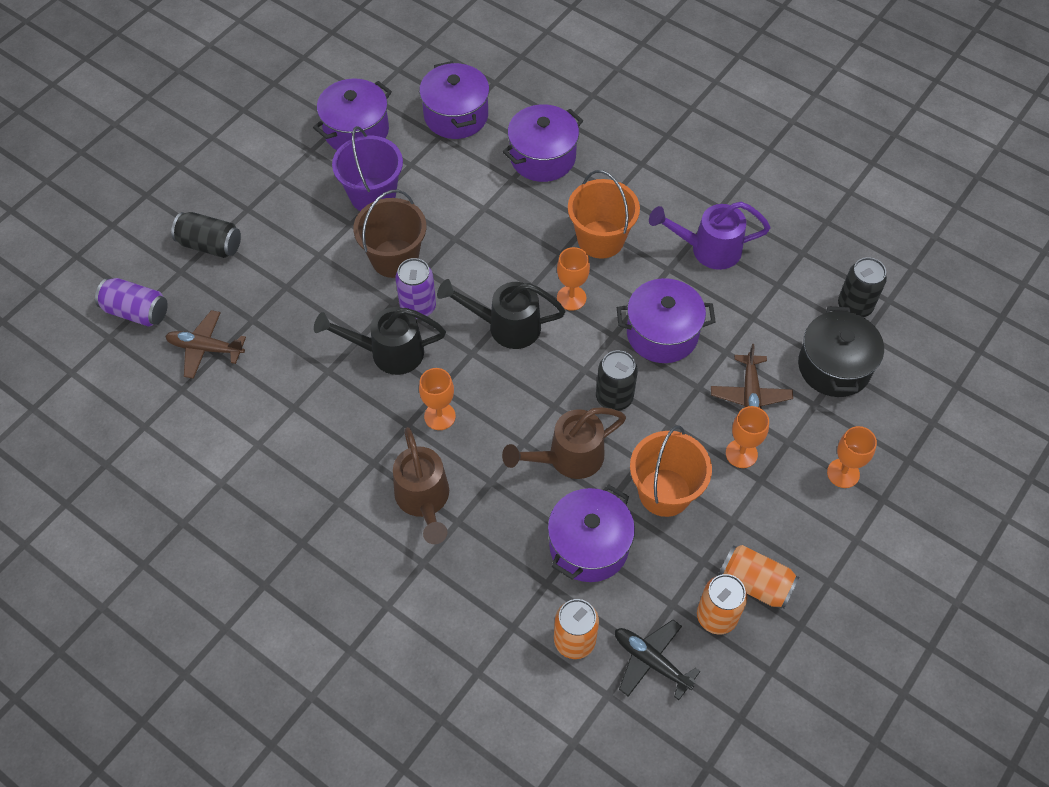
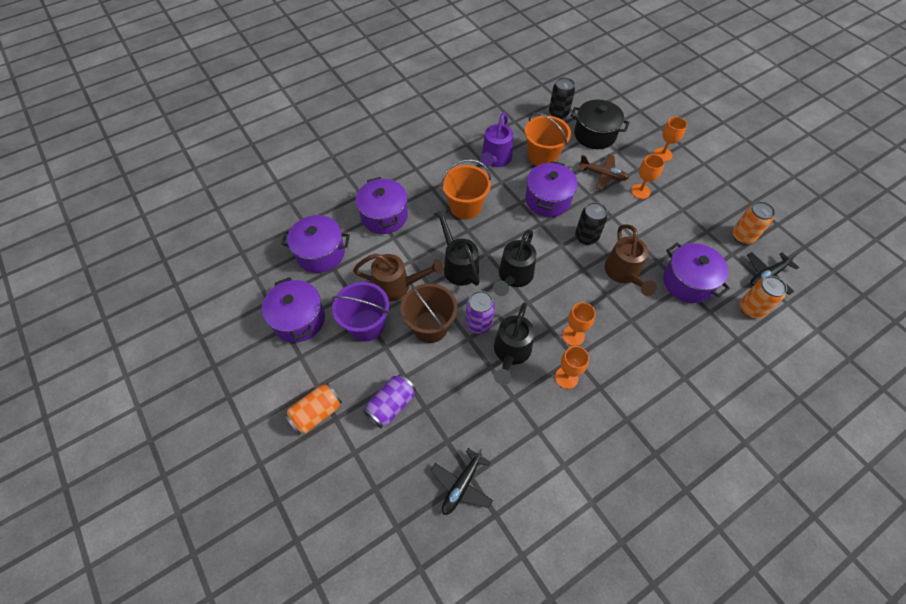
camera: 70 degrees left, 0 degrees up
(136, 311) = (402, 537): purple can -> purple can (391, 405)
(205, 348) = (461, 485): brown plane -> black plane
(210, 245) = (358, 457): black can -> none
(424, 500) = (637, 364): brown watering can -> brown watering can (397, 286)
(498, 260) = (458, 265): none -> black watering can
(571, 298) = (504, 235): orange goblet -> orange goblet (566, 377)
(664, 492) = (658, 234): orange bucket -> orange bucket (542, 156)
(755, 583) = (724, 213): orange can -> orange can (316, 413)

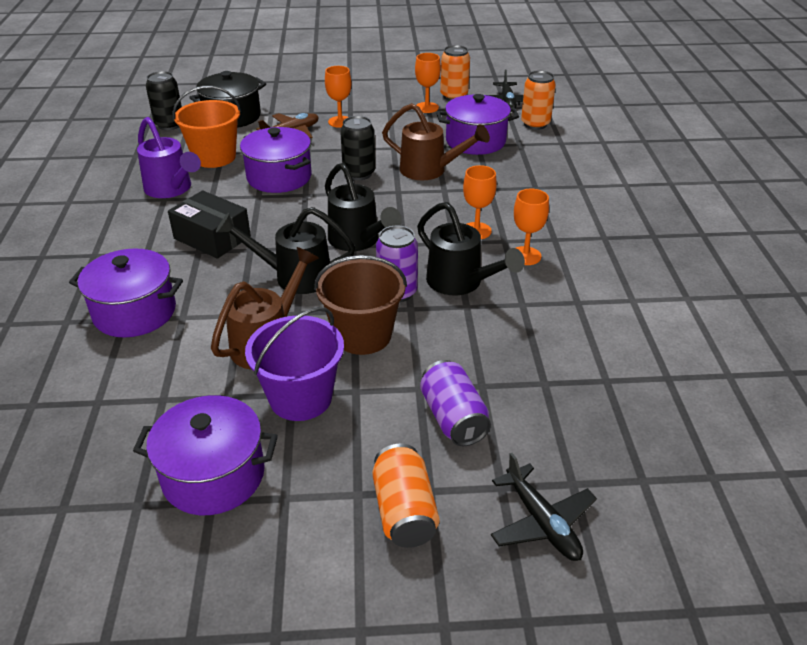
camera: 60 degrees left, 20 degrees down
(320, 253) = (117, 404): purple pot -> none
(461, 485) = (613, 392): black plane -> black plane (541, 522)
(465, 207) = (212, 237): orange bucket -> black box
(662, 154) = (311, 93): orange goblet -> orange goblet (427, 107)

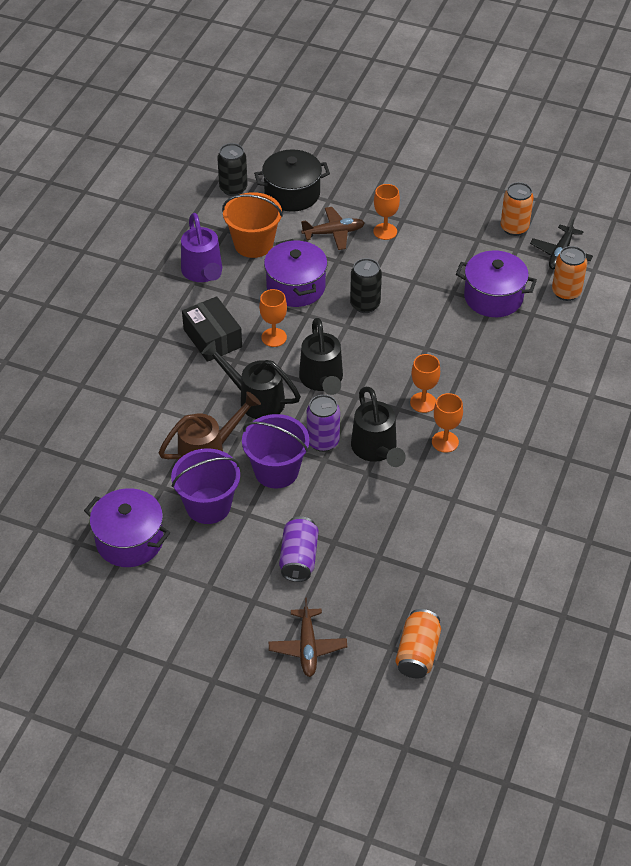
camera: 25 degrees right, 10 degrees up
(135, 312) = (129, 393): purple pot -> none
(362, 335) = (276, 471): brown bucket -> purple bucket
(404, 511) = (230, 608): orange can -> orange can (417, 653)
(427, 107) = (477, 236): orange goblet -> orange goblet (274, 337)
(429, 170) = (428, 320): brown watering can -> none
(541, 522) = (307, 647): black plane -> brown plane

